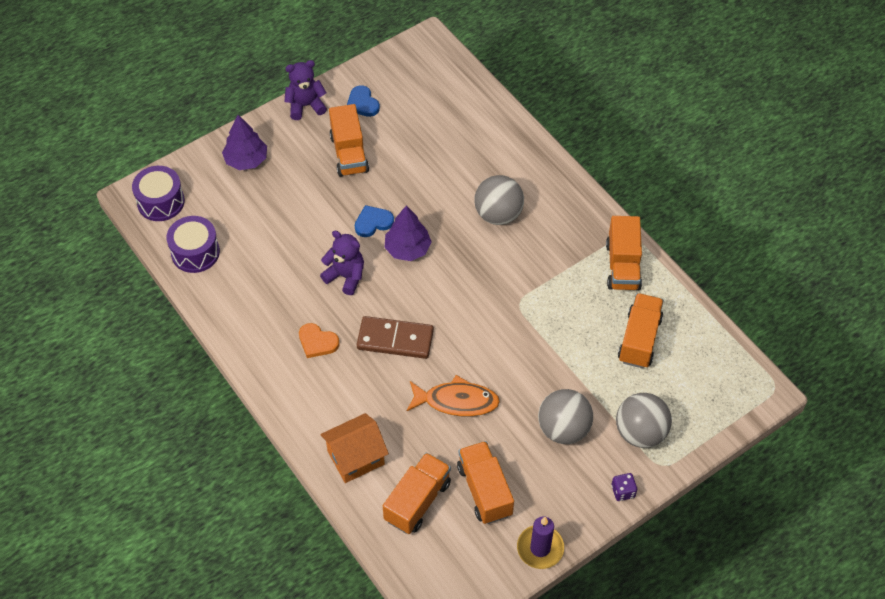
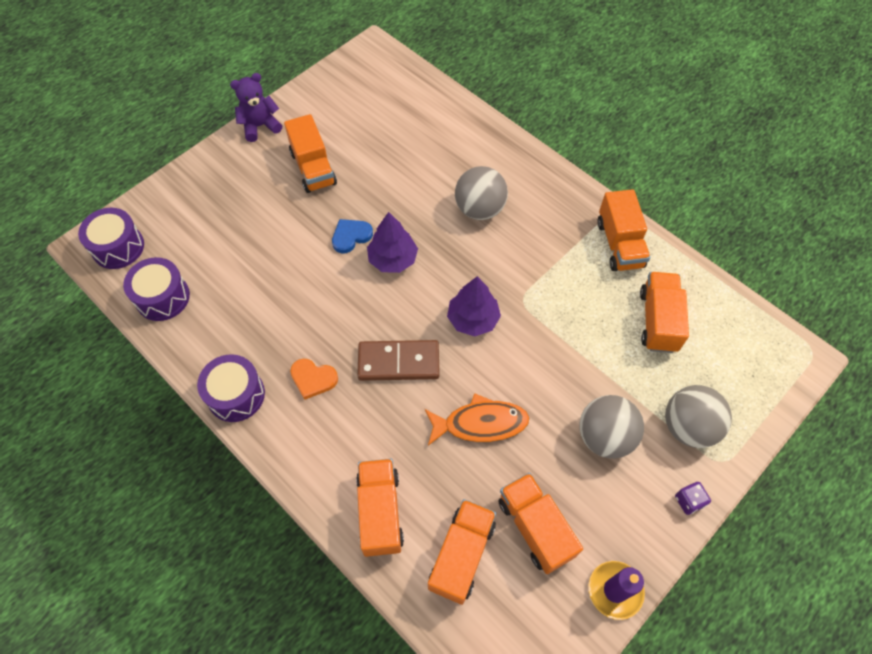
camera: 10 degrees left, 5 degrees up
(246, 160) = (205, 190): purple tree -> purple tree (473, 319)
(248, 345) = (236, 395): none -> purple drum
(346, 276) = (332, 299): purple teddy bear -> none
(356, 457) = (380, 512): orange house -> orange truck
(362, 103) = (318, 116): blue heart -> none

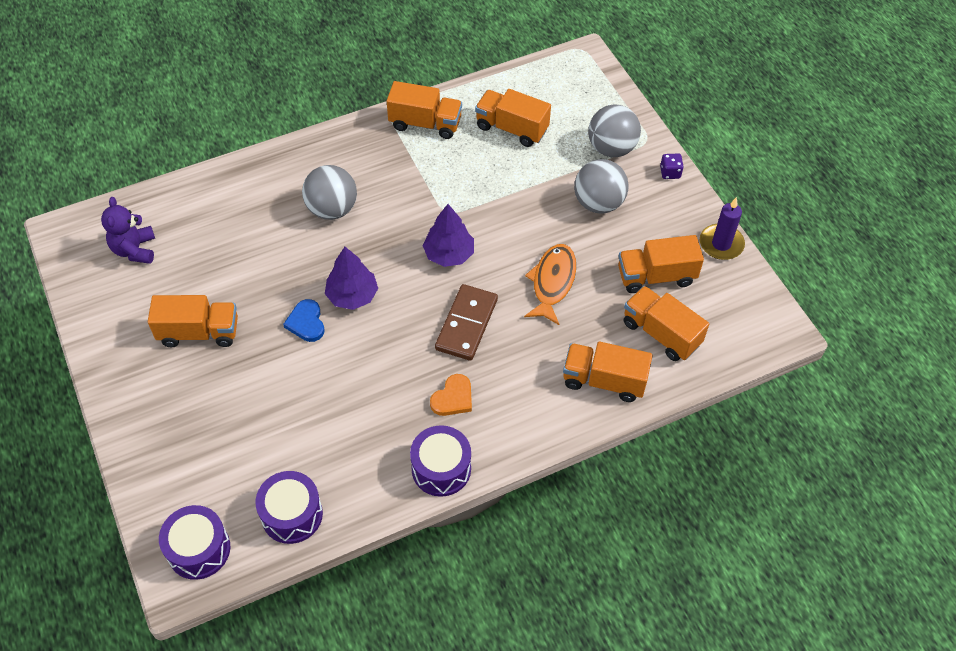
camera: 70 degrees left, 5 degrees down
(260, 126) = (107, 368): purple teddy bear -> purple teddy bear (135, 250)

